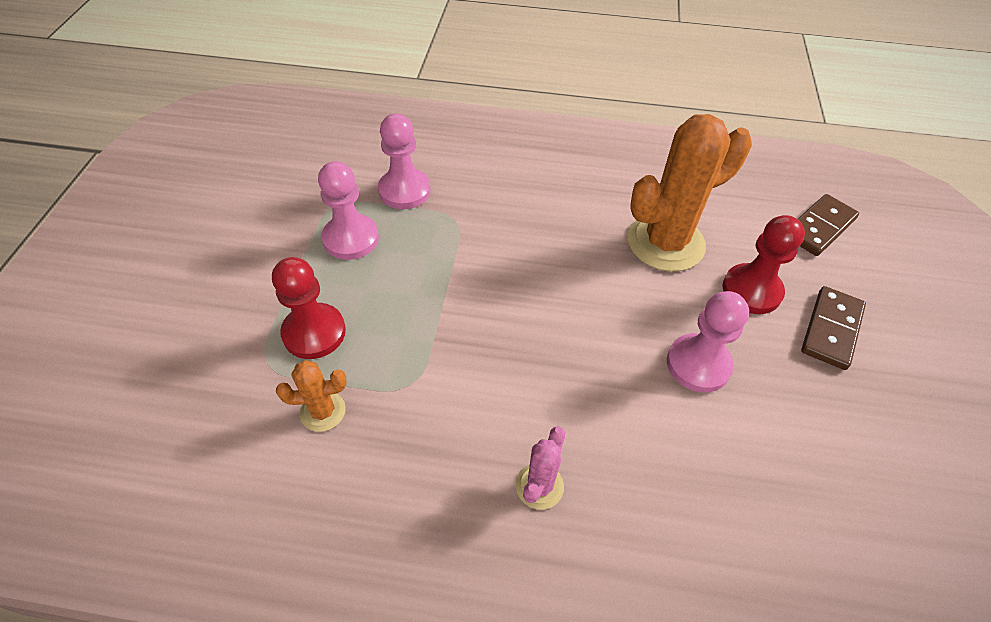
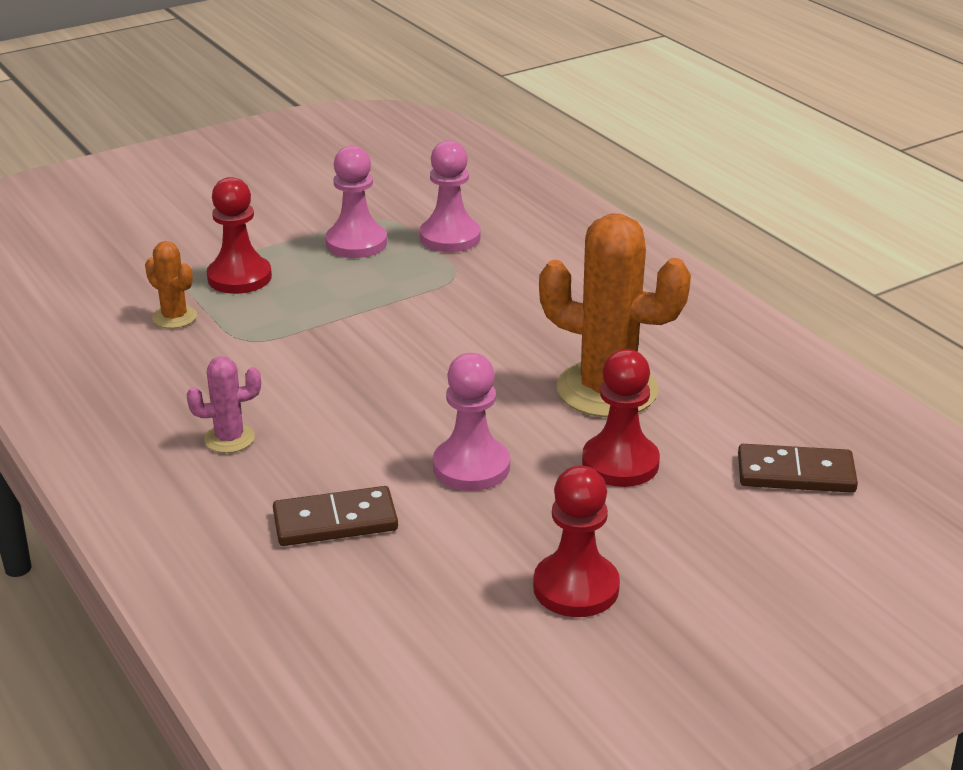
camera: 50 degrees right, 20 degrees down
(831, 329) = (641, 531): brown domino -> brown domino (335, 521)
(873, 401) = (576, 588): none -> red pawn

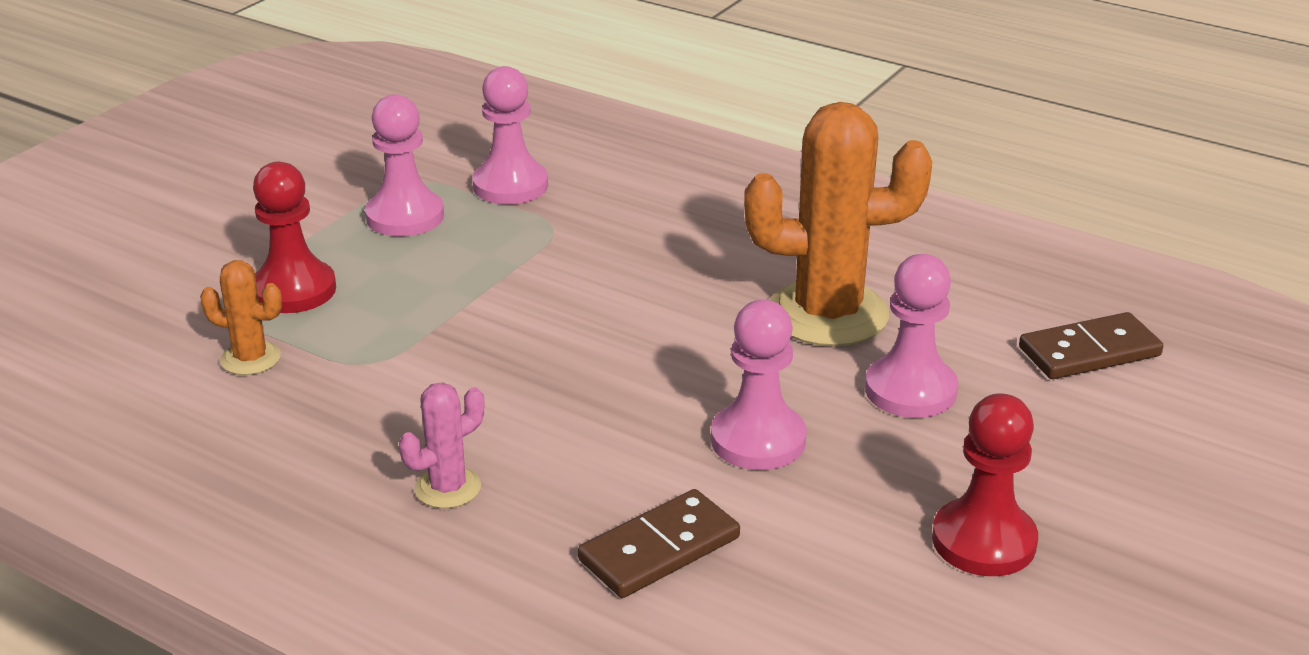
camera: 25 degrees left, 0 degrees up
(620, 463) = (910, 390): red pawn -> pink pawn

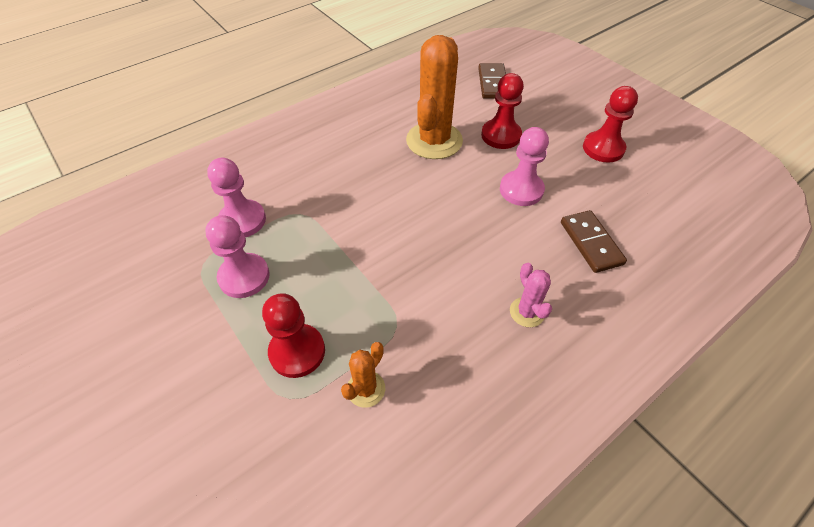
camera: 70 degrees left, 20 degrees up
(910, 390) = (501, 135): pink pawn -> red pawn

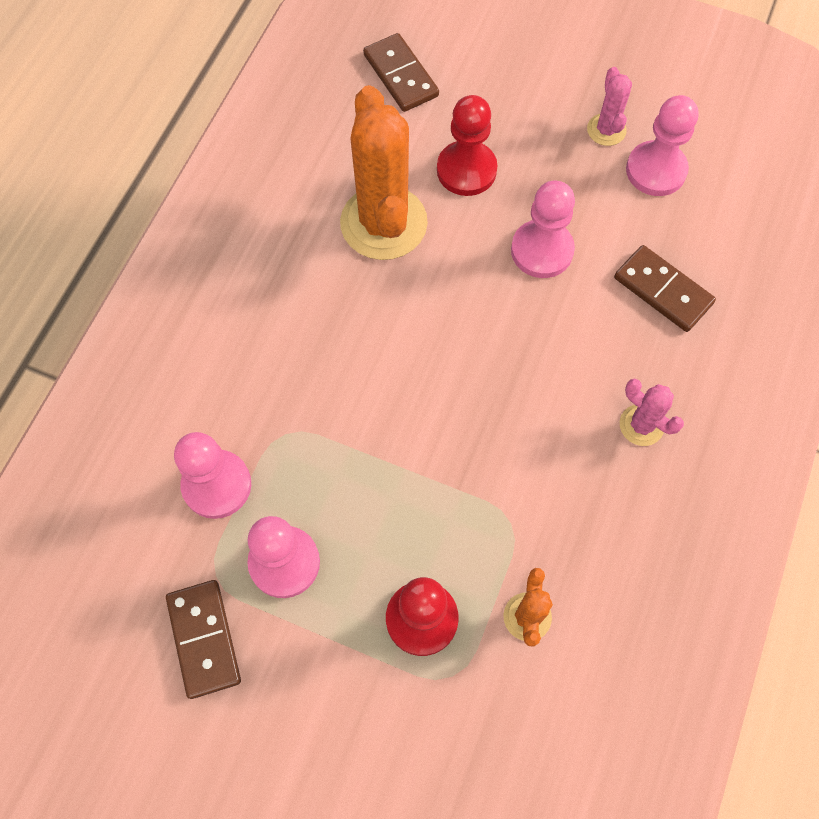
camera: 30 degrees left, 15 degrees up
(167, 293) = (204, 639): none -> brown domino
(603, 148) = (606, 130): red pawn -> pink cactus
(625, 179) = (656, 170): none -> pink pawn

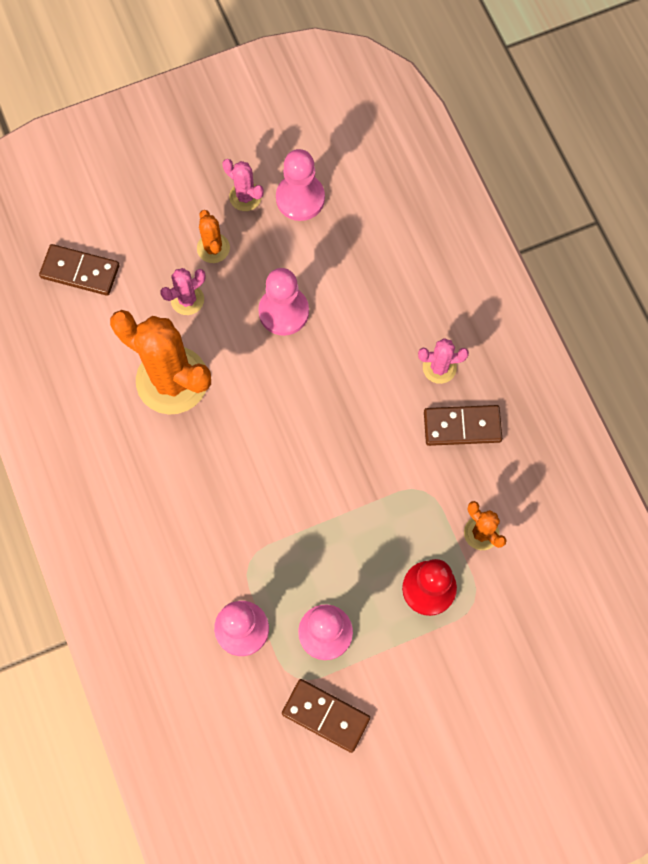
camera: 45 degrees left, 5 degrees up
(466, 170) = (187, 300): red pawn -> pink cactus
(533, 148) = (213, 248): none -> orange cactus
(663, 290) = (376, 274): brown domino -> brown domino (462, 426)

